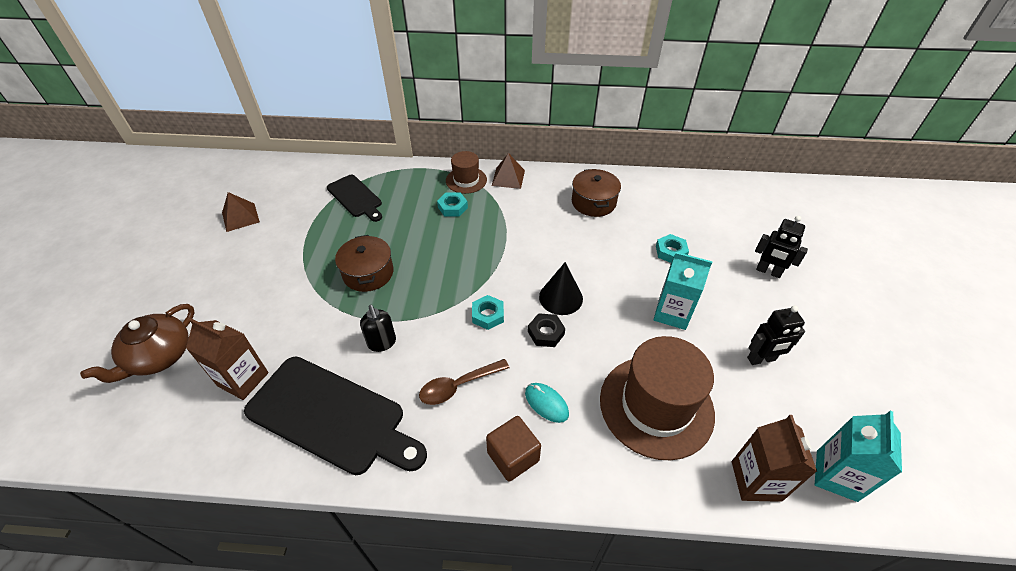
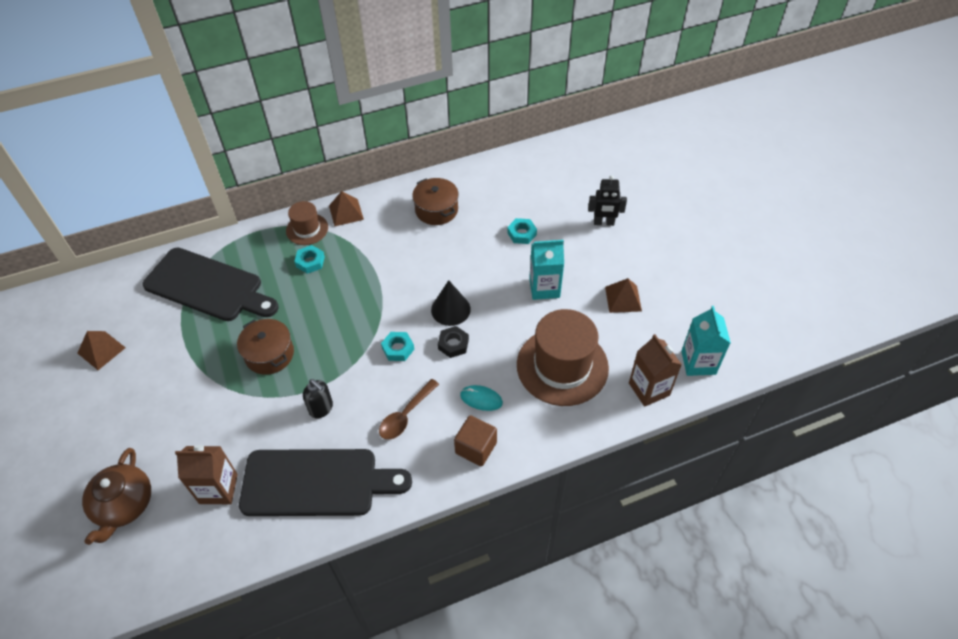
camera: 25 degrees left, 5 degrees up
(356, 197) = (208, 286): black cutting board -> black cutting board, size x1.74
(761, 359) = (623, 299): black robot -> brown pyramid

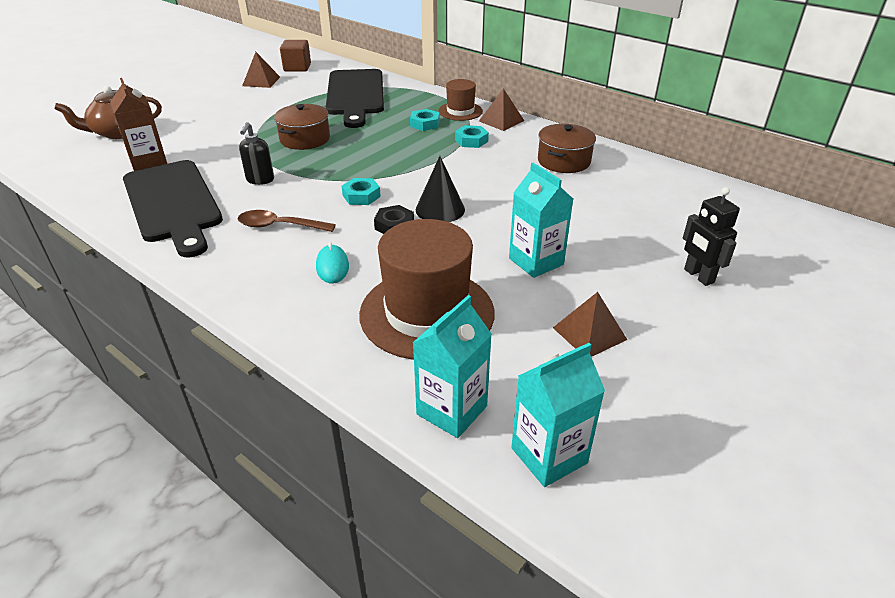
camera: 60 degrees right, 15 degrees down
(476, 448) = (261, 284): brown cube -> brown cube (297, 67)
(521, 234) = (598, 220): turquoise nut -> turquoise nut (471, 140)
(649, 389) = (452, 410): brown carton -> turquoise carton

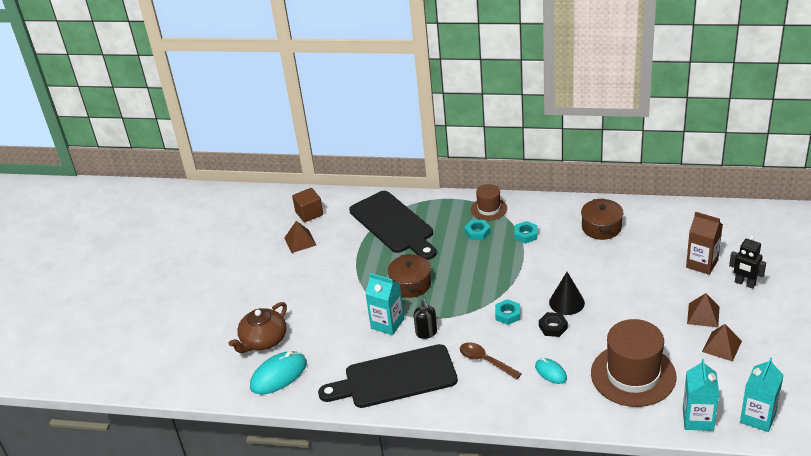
camera: 25 degrees left, 0 degrees up
(86, 160) = (278, 375): none -> turquoise mouse
(148, 162) = (327, 355): brown carton -> brown carton (702, 264)
(173, 204) = (395, 378): black cutting board -> black cutting board turned 135 degrees clockwise
(279, 226) = (485, 361): brown spoon -> brown spoon turned 60 degrees clockwise
(501, 121) = (526, 206): brown pyramid -> brown pyramid (703, 315)
(536, 261) = (656, 314): turquoise carton -> turquoise carton (387, 324)

